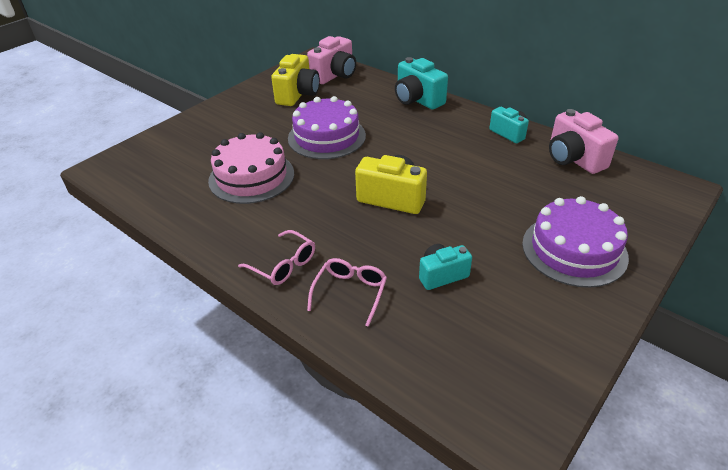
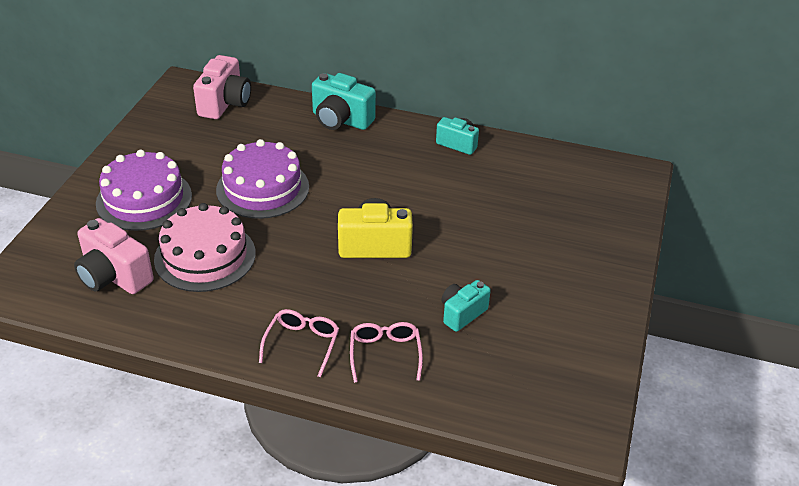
camera: 25 degrees left, 0 degrees up
(283, 265) = (302, 344): pink glasses -> pink glasses turned 90 degrees counterclockwise
(298, 95) = (194, 139): yellow camera -> none
(573, 159) = (532, 161): pink camera -> pink camera (114, 276)
(574, 250) = (569, 258): purple cake -> purple cake (144, 199)

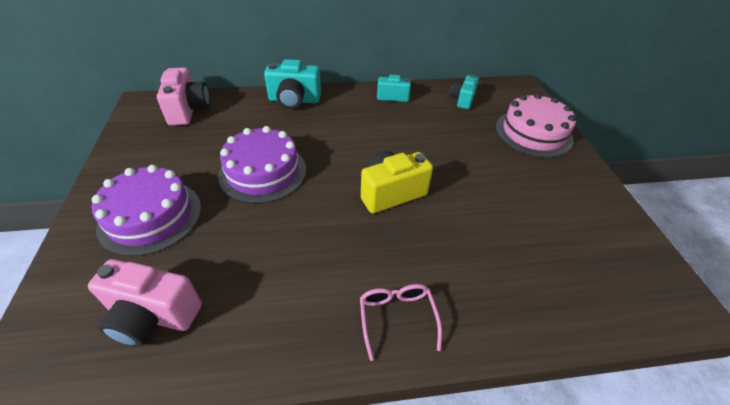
camera: 25 degrees left, 5 degrees up
(205, 256) = (244, 256): pink cake -> pink cake (533, 133)
(385, 354) = (477, 296): pink glasses -> none
(462, 314) = (504, 230): turquoise camera -> turquoise camera (462, 100)

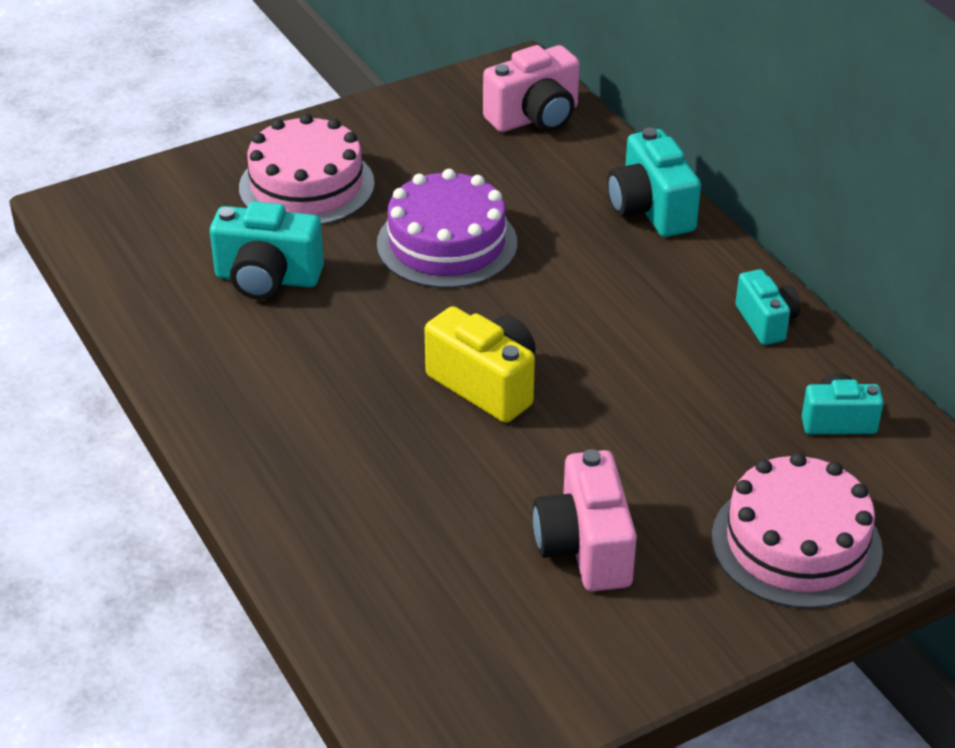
camera: 70 degrees right, 5 degrees down
(150, 216) = (306, 185): purple cake -> pink cake
(153, 316) = (176, 253): pink camera -> pink camera (585, 548)
(228, 265) = (267, 279): none -> turquoise camera
(397, 318) = (262, 443): pink glasses -> none

